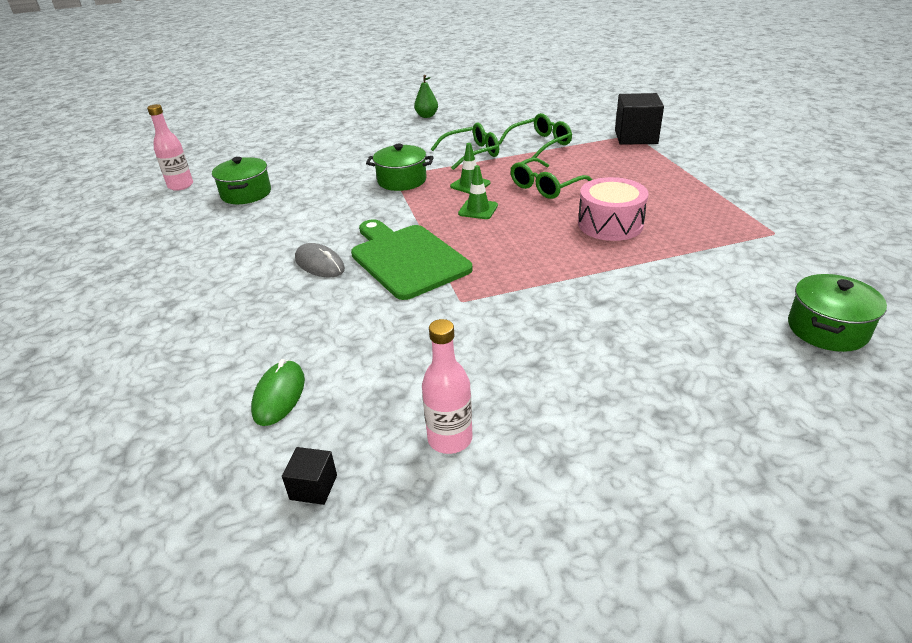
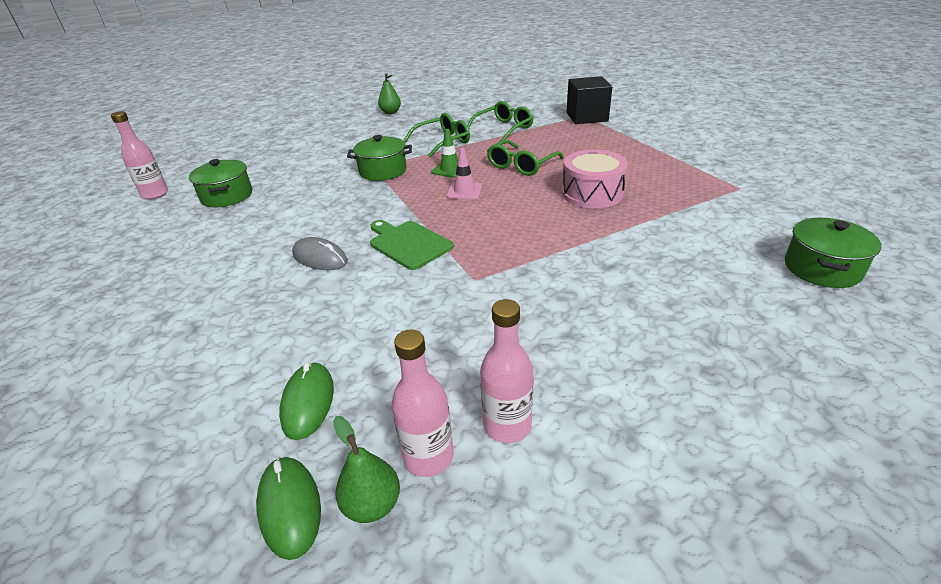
camera: 10 degrees left, 0 degrees up
(245, 479) = (289, 507): none -> green mouse
(313, 487) = (372, 504): black cube -> green pear
(372, 455) = (428, 457): none -> pink bottle
(407, 259) = (408, 244): green cutting board -> green cutting board, size x0.67
(478, 209) = (464, 191): green traffic cone -> pink traffic cone

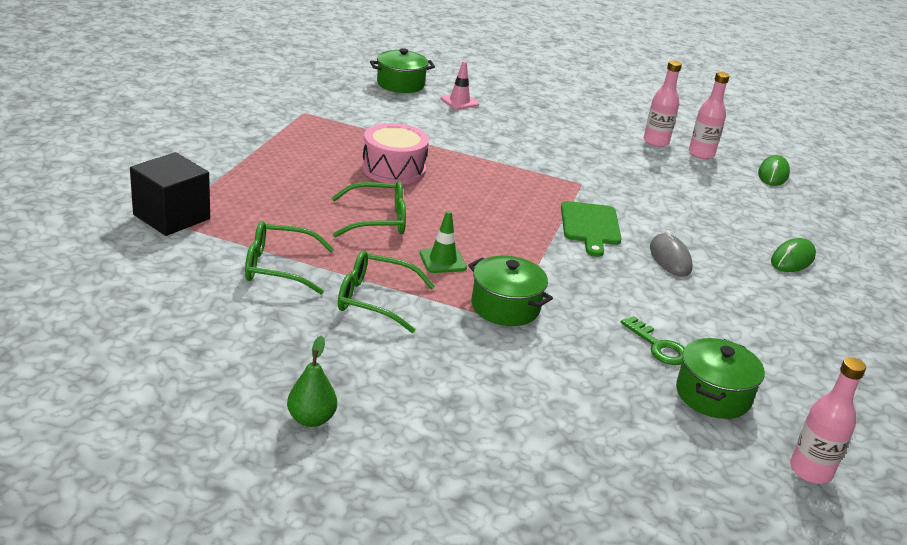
camera: 140 degrees left, 5 degrees down
(277, 200) = (658, 346): none -> green key
(308, 402) = (742, 195): green mouse -> green mouse (792, 259)
(372, 504) = (737, 158): green pear -> none
(464, 191) = (475, 233): pink traffic cone -> pink traffic cone (459, 101)

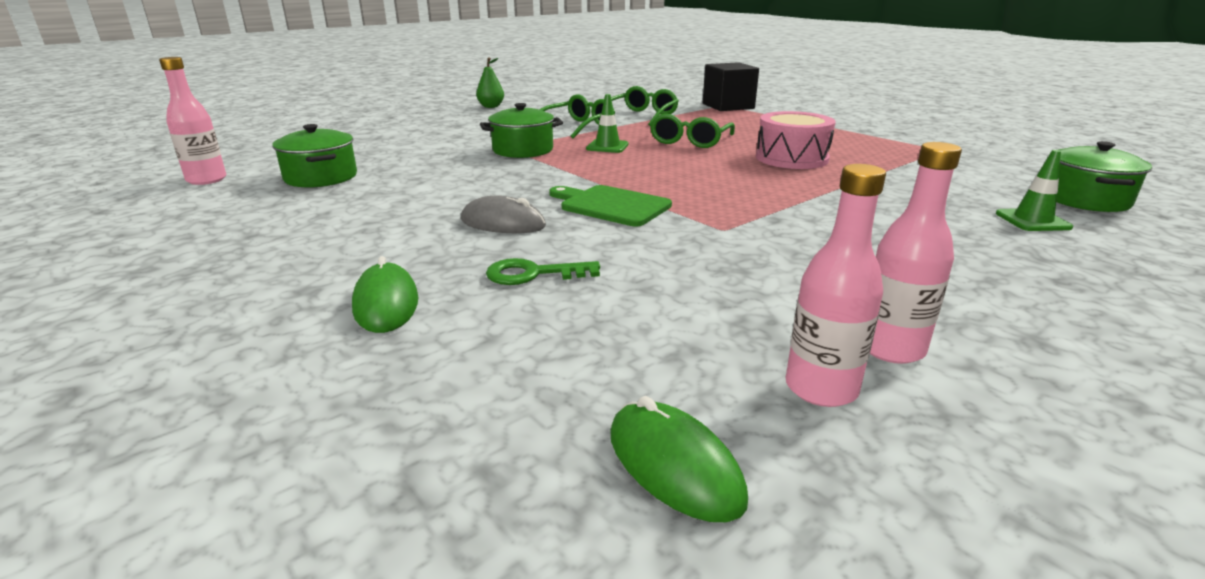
camera: 125 degrees right, 5 degrees down
(459, 101) = (1032, 220): pink traffic cone -> green traffic cone
(658, 346) = (399, 178): green key -> green key (534, 274)

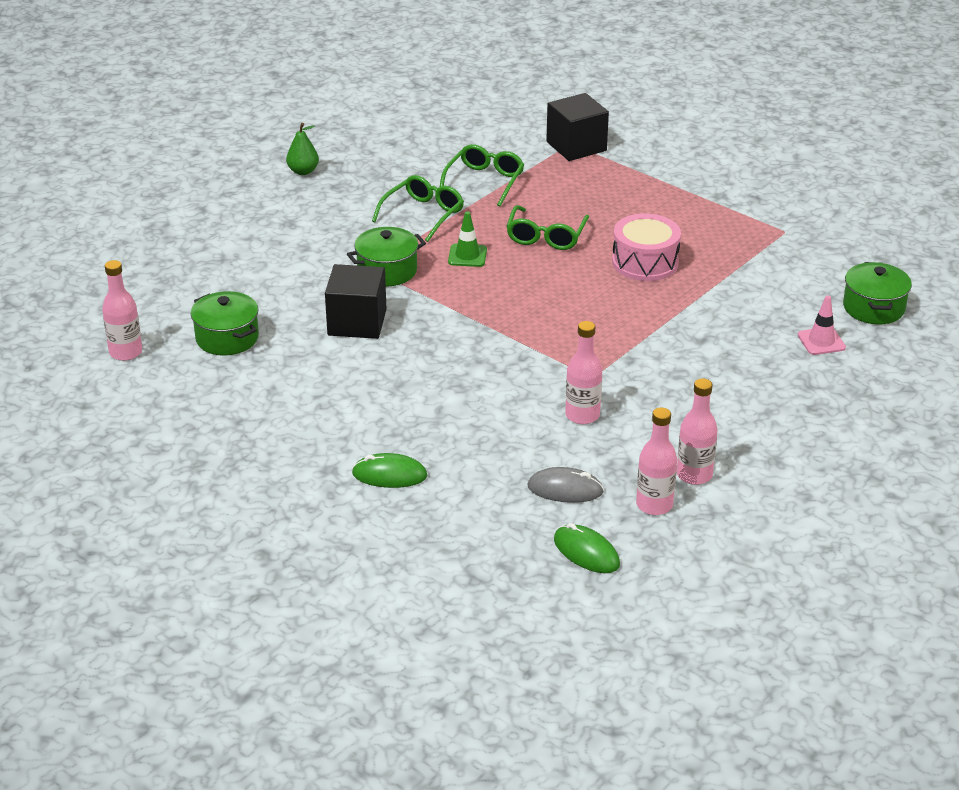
camera: 10 degrees left, 10 degrees up
(386, 304) = (389, 475): green mouse -> green mouse turned 60 degrees counterclockwise
(466, 176) = (357, 322): none -> black cube
(503, 223) = (423, 386): grey mouse -> grey mouse (565, 489)
(534, 274) = (471, 438): green key -> none
(611, 205) = (500, 354): green cutting board -> none
(703, 263) = (582, 415): none -> pink bottle
(1032, 220) = (821, 341): green traffic cone -> pink traffic cone

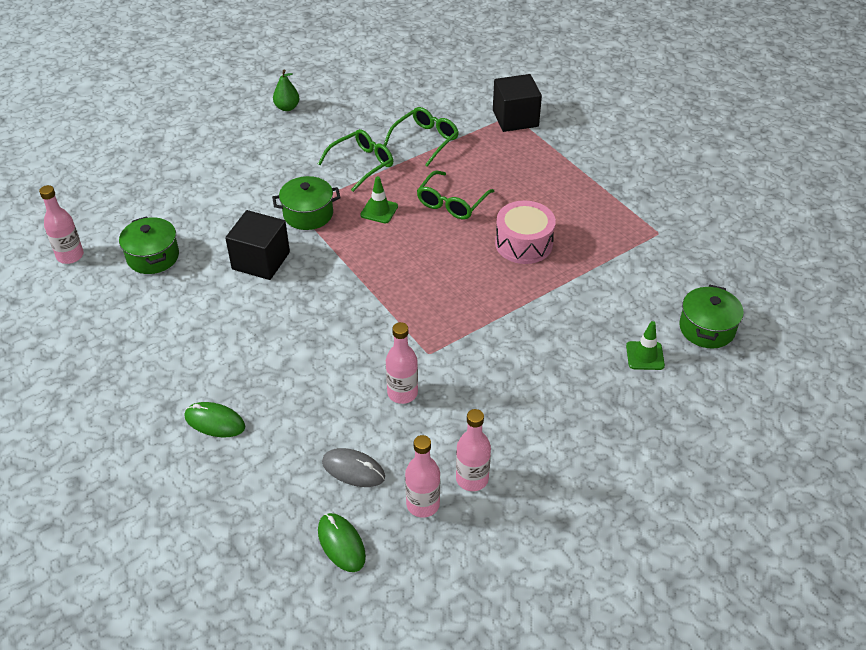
camera: 15 degrees right, 10 degrees up
(821, 341) = (645, 356): pink traffic cone -> green traffic cone

